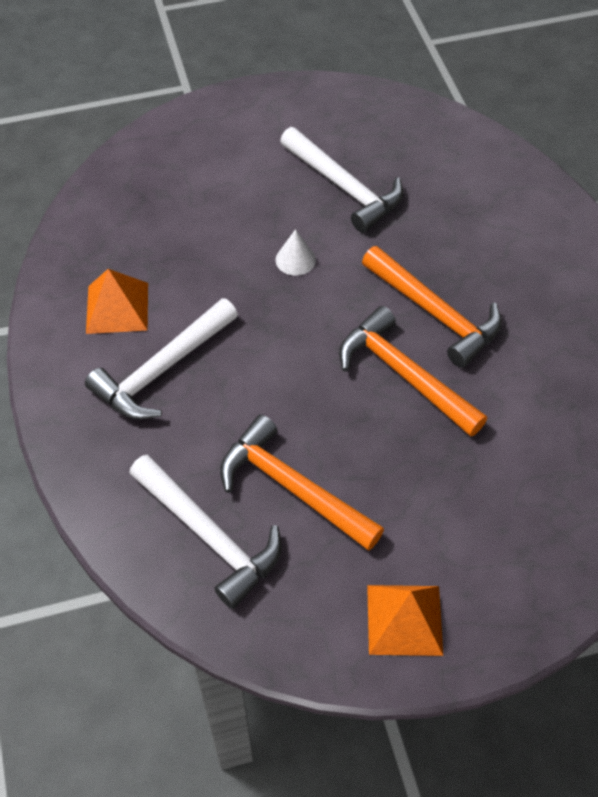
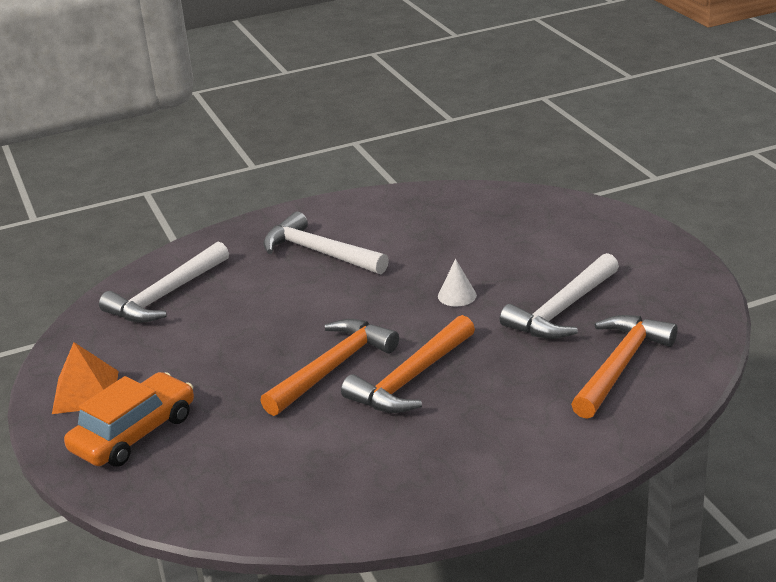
camera: 85 degrees right, 25 degrees down
(117, 307) = (379, 224): orange pyramid -> none
(292, 488) = (209, 325): orange hammer -> orange hammer (620, 366)
(491, 562) = (134, 433): none -> orange car

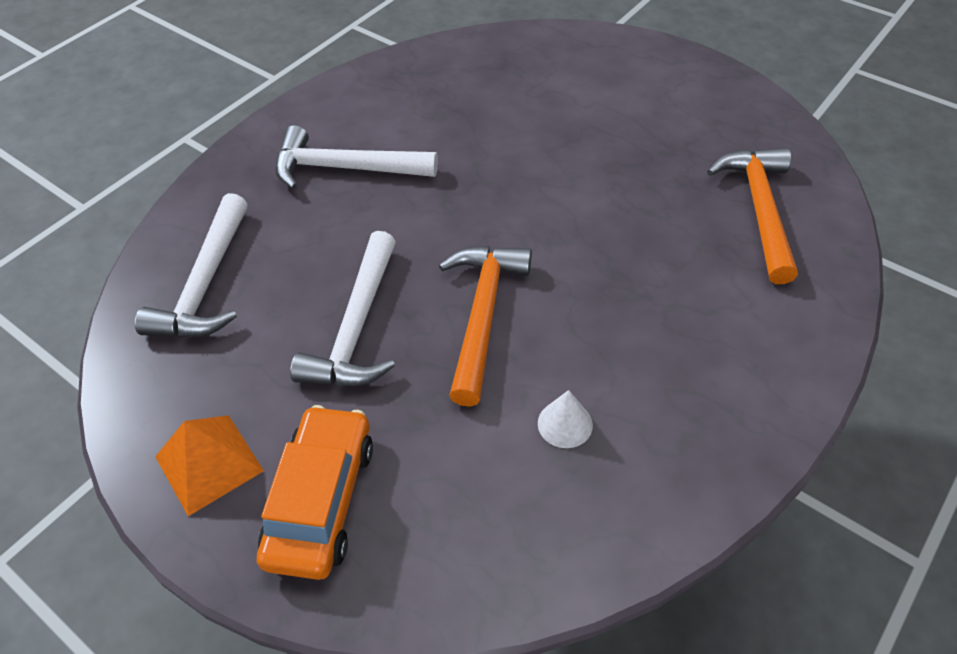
camera: 30 degrees left, 20 degrees up
(411, 378) = (576, 298): orange hammer -> none
(457, 295) = (536, 177): white cone -> white cone (565, 424)
(562, 309) = (652, 161): white hammer -> white hammer (357, 327)

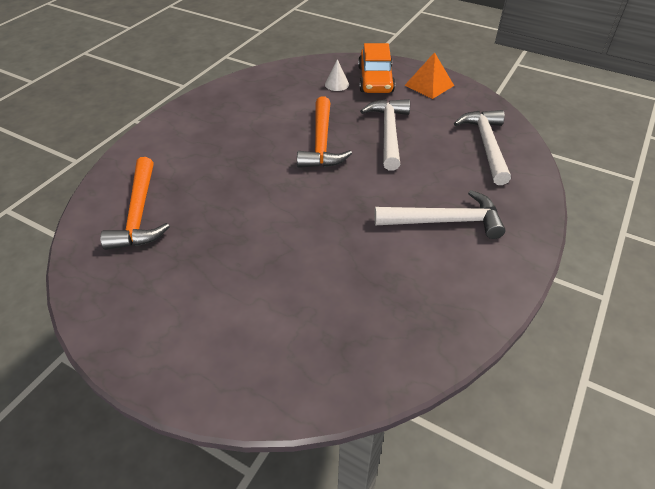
camera: 170 degrees right, 5 degrees down
(565, 424) = (275, 107): white cone -> white cone (337, 84)

